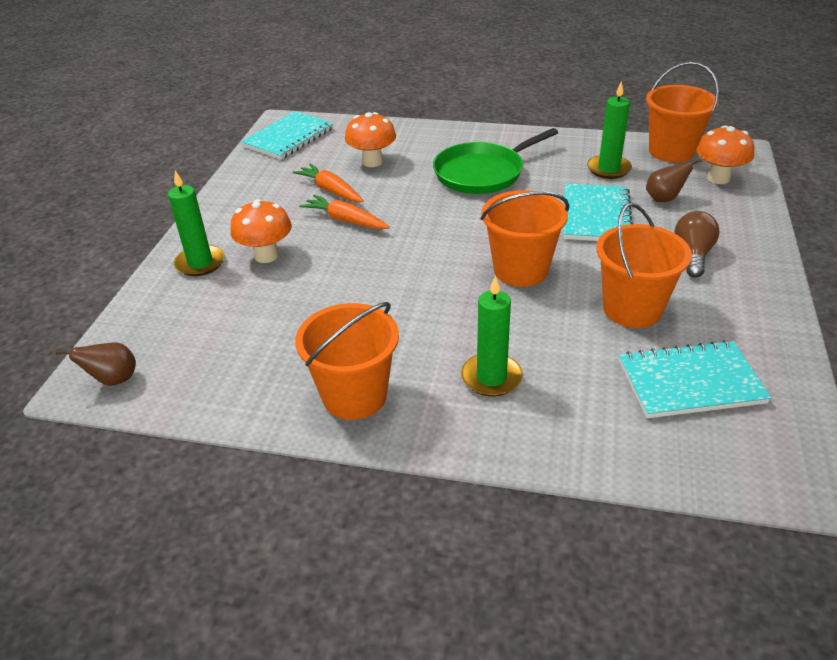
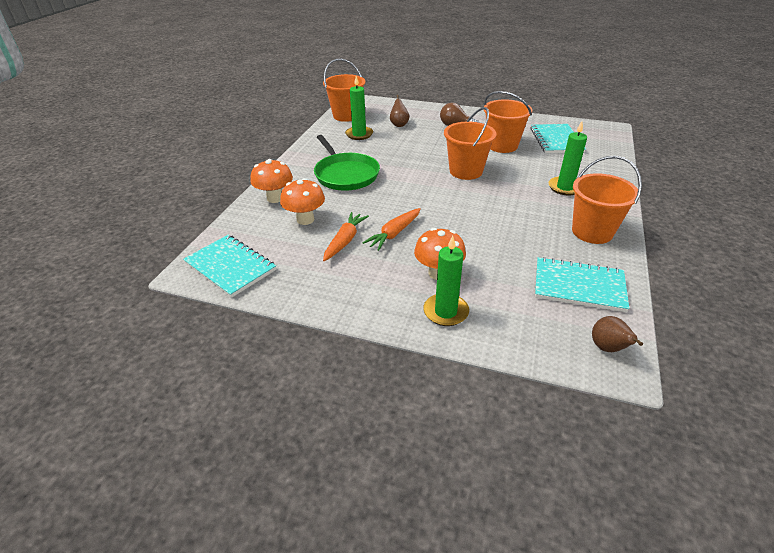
camera: 85 degrees left, 0 degrees up
(331, 190) = (345, 241): orange carrot -> orange carrot turned 150 degrees clockwise
(595, 215) = (411, 144): turquoise notebook -> turquoise notebook (579, 286)
(718, 178) = (382, 109): orange mushroom -> orange mushroom (275, 198)

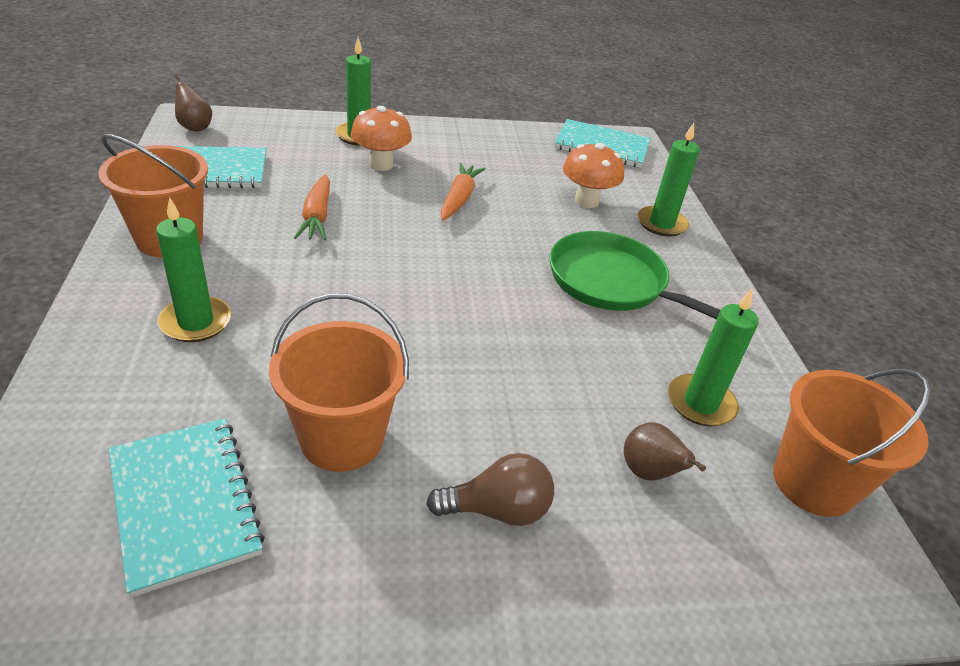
camera: 150 degrees right, 0 degrees up
(275, 198) = (661, 224): orange mushroom -> green candle
(345, 241) = (512, 183): orange carrot -> orange carrot (317, 216)
(466, 171) = (404, 330): orange bucket -> none

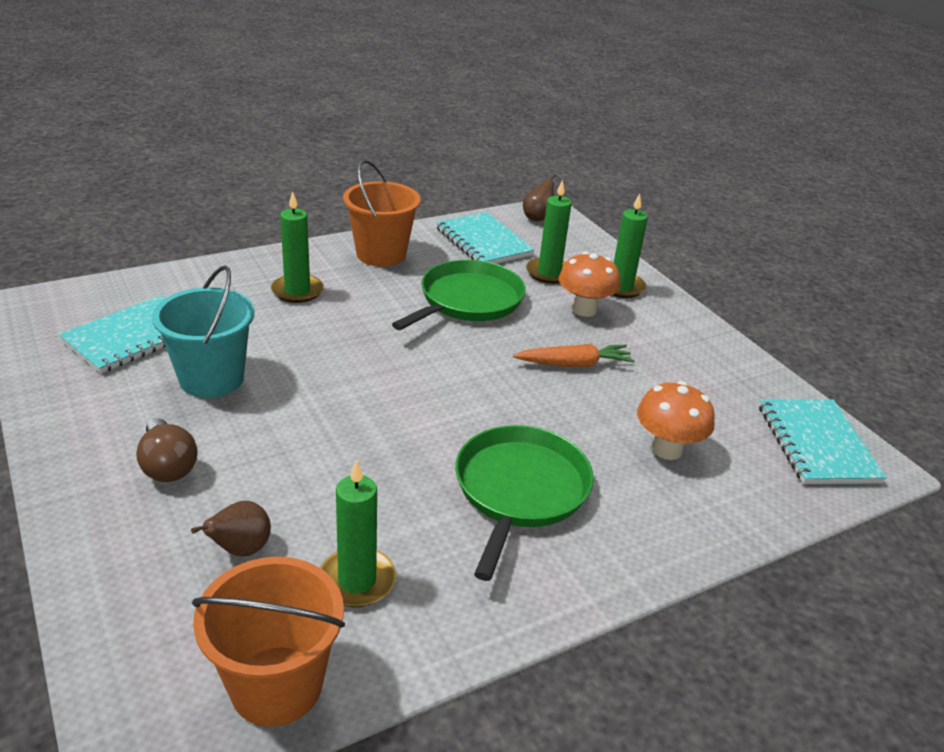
camera: 70 degrees right, 5 degrees down
(317, 216) = (468, 301): orange carrot -> green pan
(342, 438) = (212, 378): orange bucket -> turquoise bucket
(661, 224) = (683, 518): green candle -> green candle (549, 273)

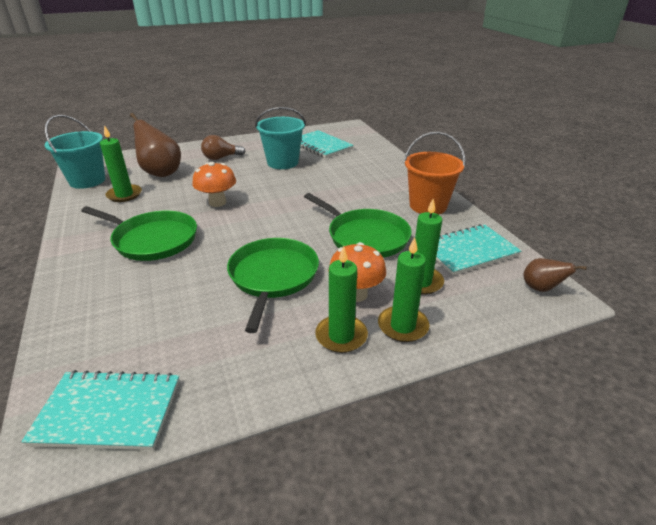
camera: 100 degrees right, 0 degrees up
(241, 550) = (161, 173): brown pear -> brown pear, size x1.86
(276, 685) = (87, 181): orange bucket -> turquoise bucket
(297, 291) = (370, 179): green candle -> green candle (341, 336)
(574, 364) = (273, 277): orange carrot -> green pan
(667, 449) = (154, 306): orange mushroom -> orange mushroom (217, 202)

